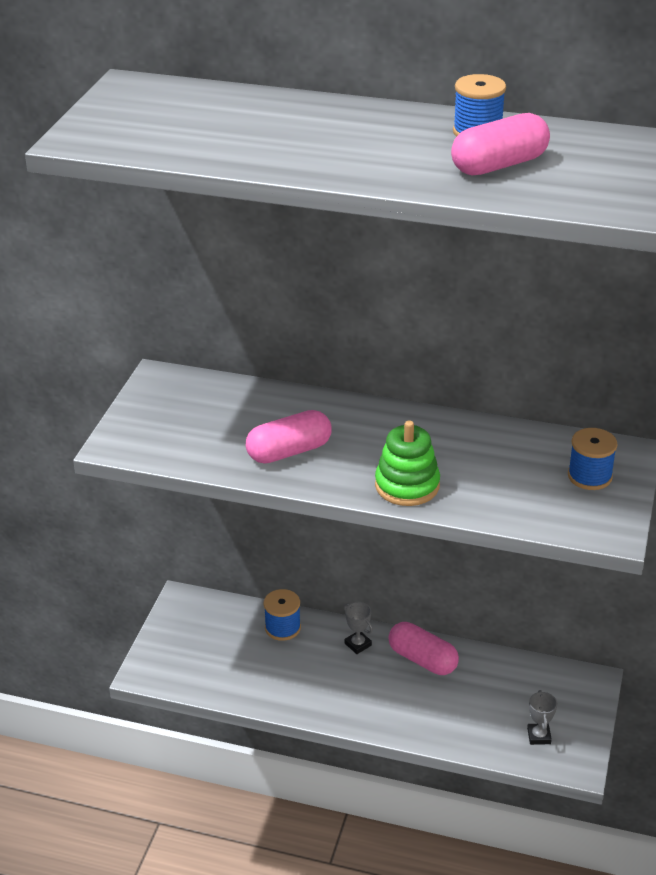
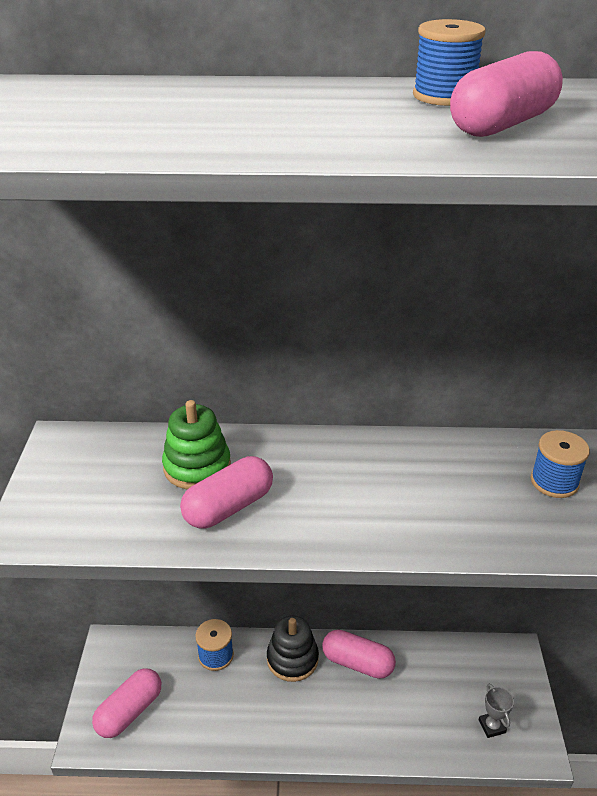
camera: 15 degrees left, 0 degrees up
(189, 658) = (129, 711): none -> pink capsule
(358, 644) = (292, 659): grey trophy -> black stacking toy
(407, 485) = (373, 527): green stacking toy -> green stacking toy (197, 467)

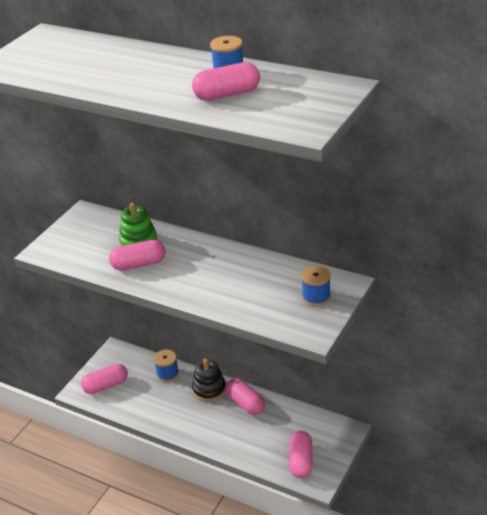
camera: 30 degrees right, 0 degrees up
(492, 726) = (301, 461): grey trophy -> pink capsule

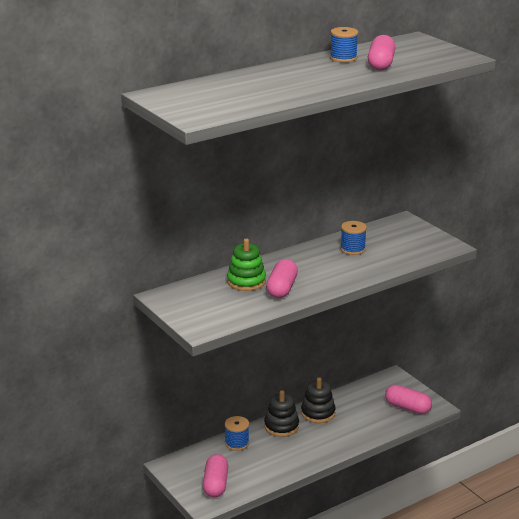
camera: 65 degrees left, 10 degrees down
(245, 403) = (318, 413): pink capsule -> black stacking toy
(316, 297) = (408, 234): blue spool -> blue spool (352, 249)

